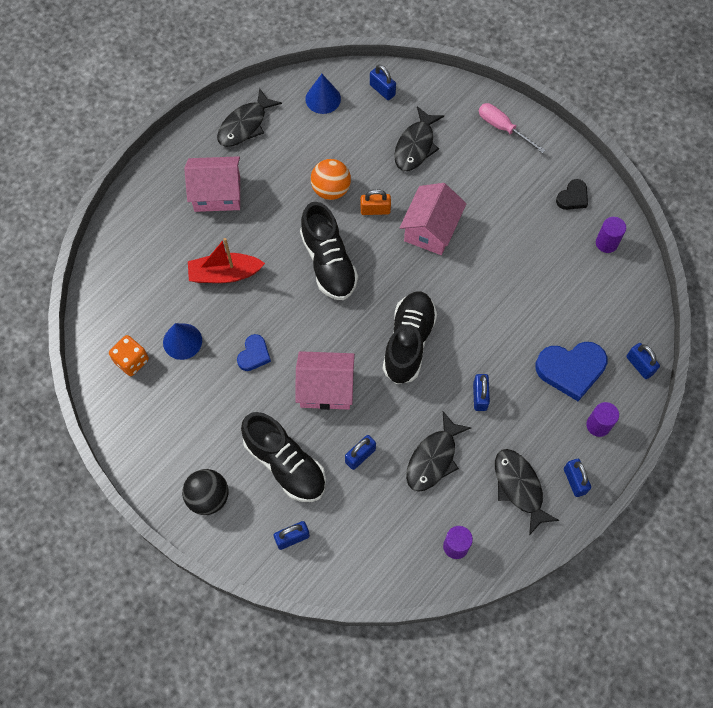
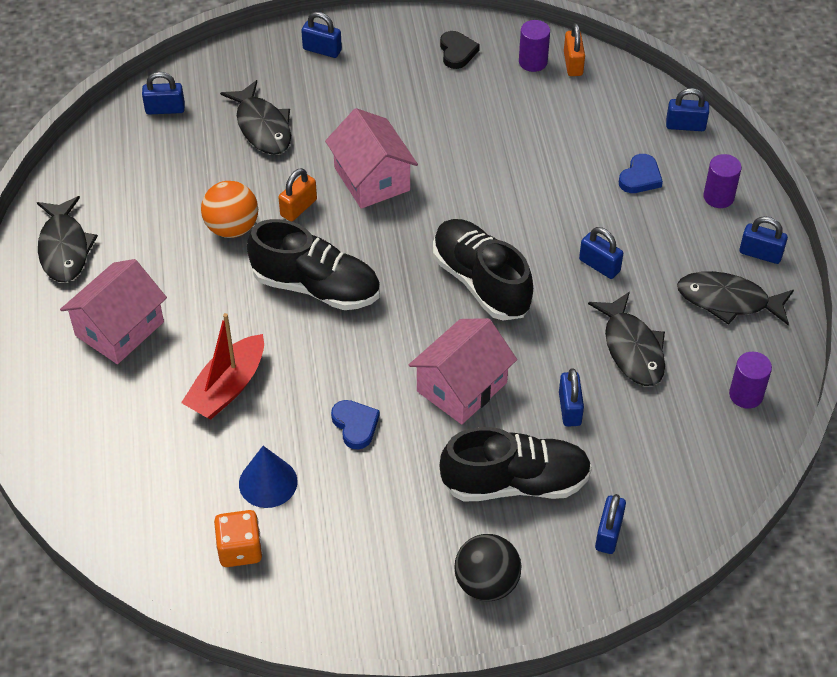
camera: 50 degrees left, 15 degrees down
(323, 99) = (115, 162): blue cone -> none
(503, 128) = (322, 50): pink screwdriver -> blue padlock
(571, 370) = (640, 177): blue heart -> blue heart, size x0.55
(627, 266) = (573, 64): none -> orange padlock

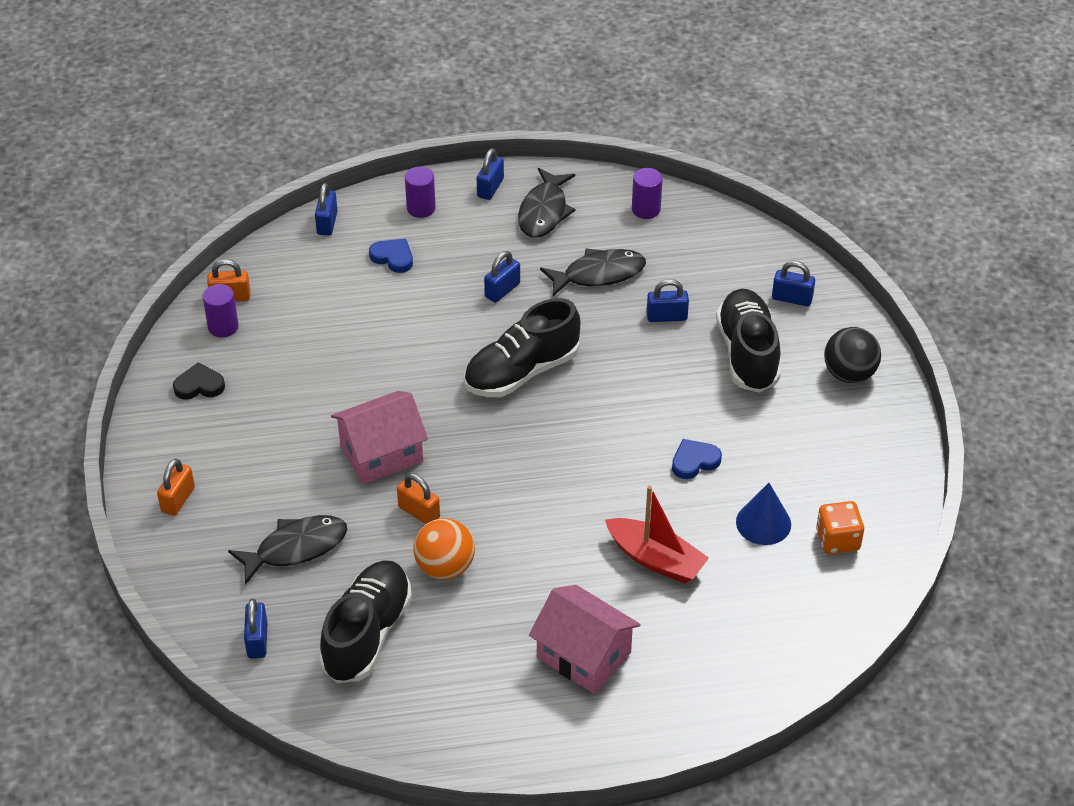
camera: 90 degrees left, 5 degrees down
(64, 248) = (470, 717): black fish -> none
(316, 287) = (527, 495): black shoe -> black shoe (367, 634)
(322, 50) = (178, 499): blue padlock -> orange padlock
(461, 387) = (646, 387): pink house -> none

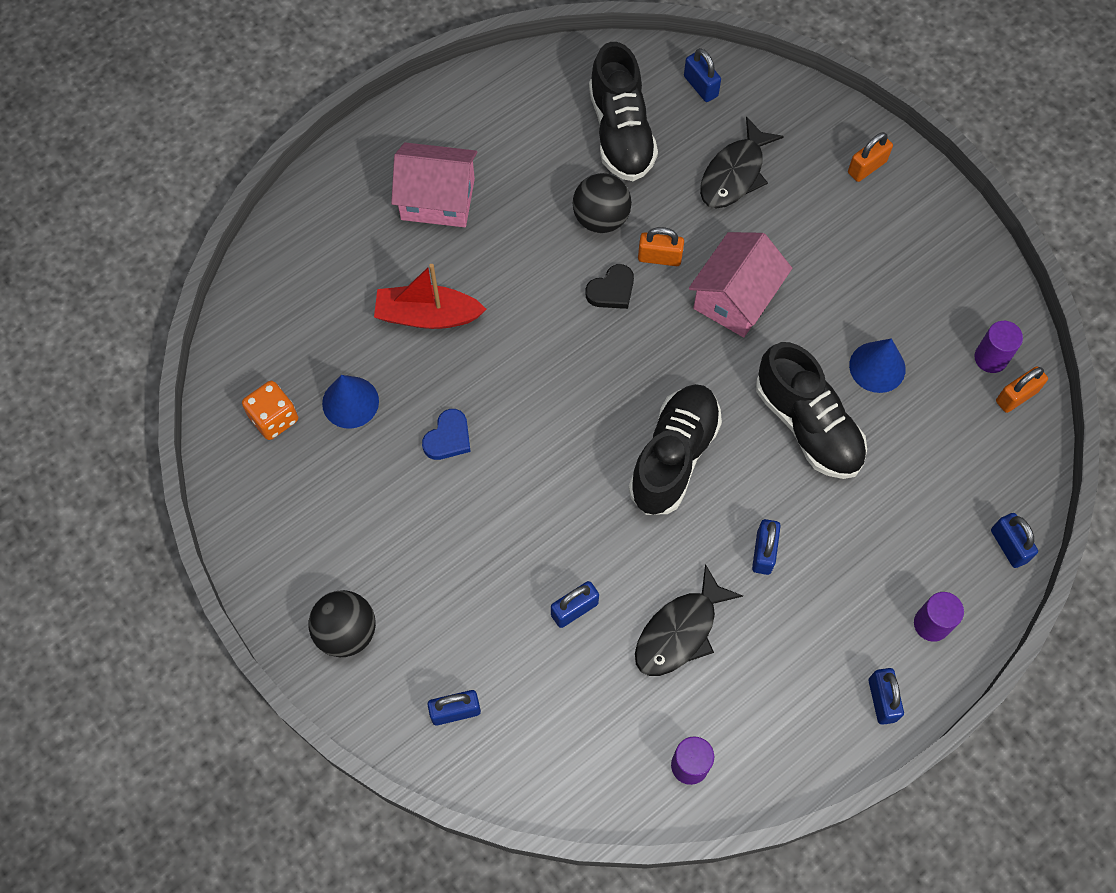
camera: 150 degrees right, 20 degrees up
(178, 499) = (866, 167): orange padlock -> orange padlock turned 60 degrees clockwise
(199, 385) = (952, 283): black heart -> black heart (611, 290)
(314, 359) = (877, 367): none -> blue cone
(393, 257) = (905, 535): blue heart -> none
(445, 567) = (601, 218): orange ball -> black ball
(544, 212) = (798, 695): black fish -> none
(747, 354) = (464, 603): black shoe -> black shoe (807, 425)

